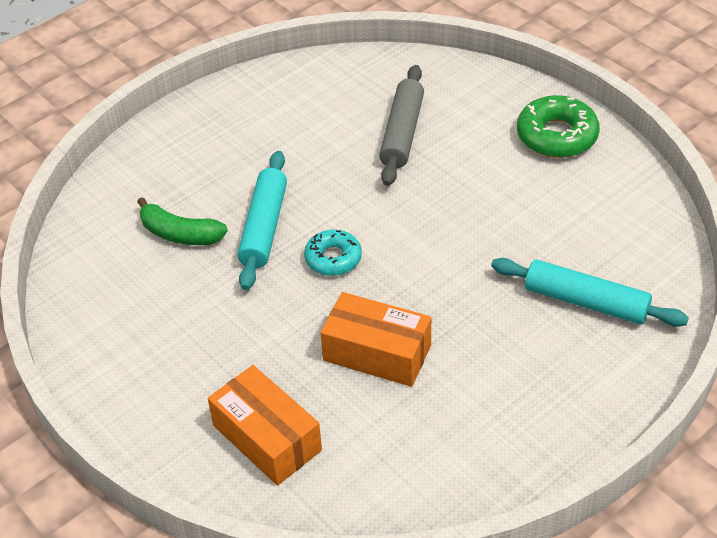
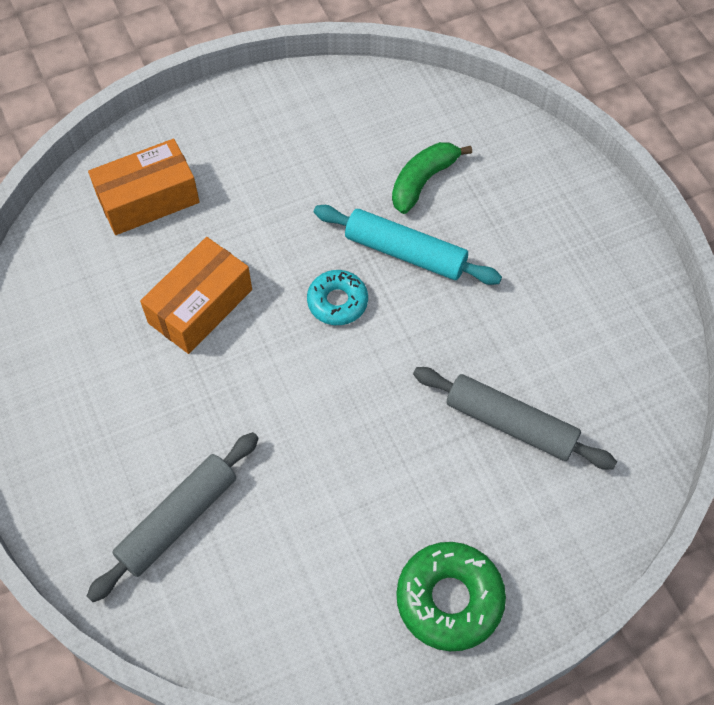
camera: 105 degrees right, 15 degrees up
(586, 301) = (178, 520): turquoise rolling pin -> grey rolling pin

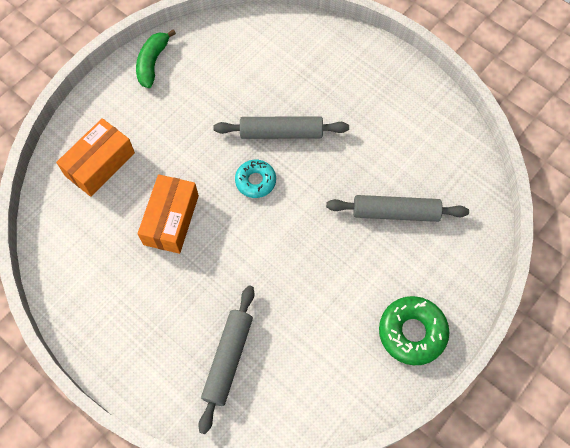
camera: 25 degrees left, 5 degrees up
(405, 252) = (281, 132): turquoise rolling pin -> grey rolling pin
(423, 181) = (269, 82): green banana -> green banana (153, 63)

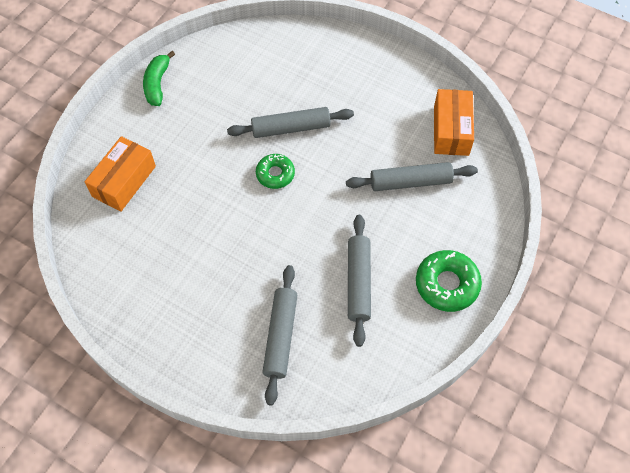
camera: 10 degrees left, 5 degrees down
(171, 220) = (202, 220): orange box -> orange box (451, 130)
(255, 181) = (275, 174): turquoise donut -> green donut
(319, 314) = (358, 282): none -> grey rolling pin

